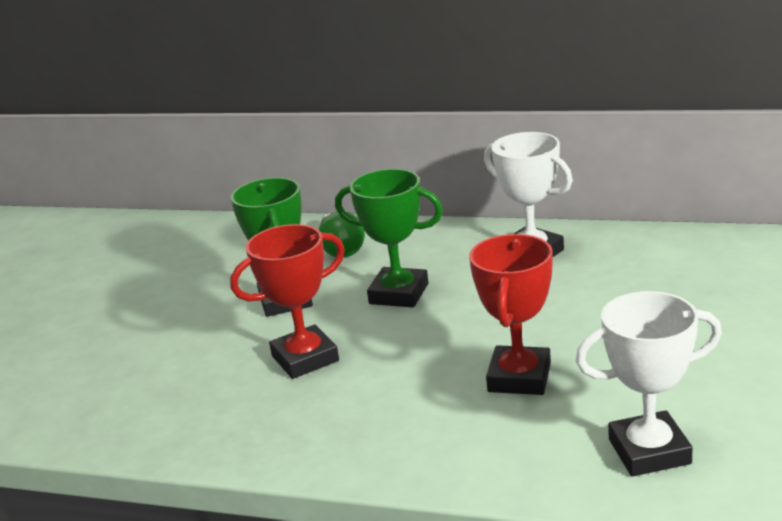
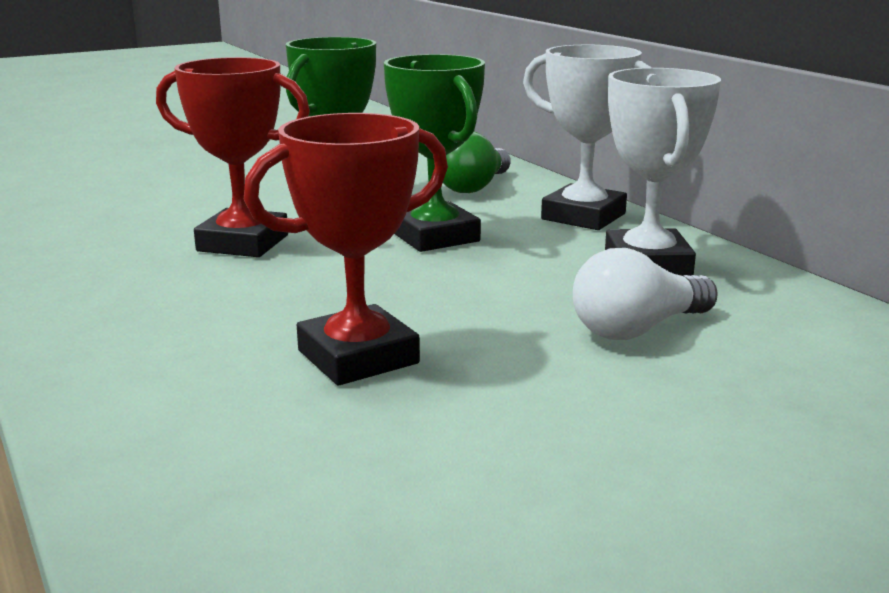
camera: 40 degrees right, 5 degrees down
(595, 291) = (637, 329): none -> white light bulb
(649, 451) = (289, 520): white trophy -> white trophy (583, 216)

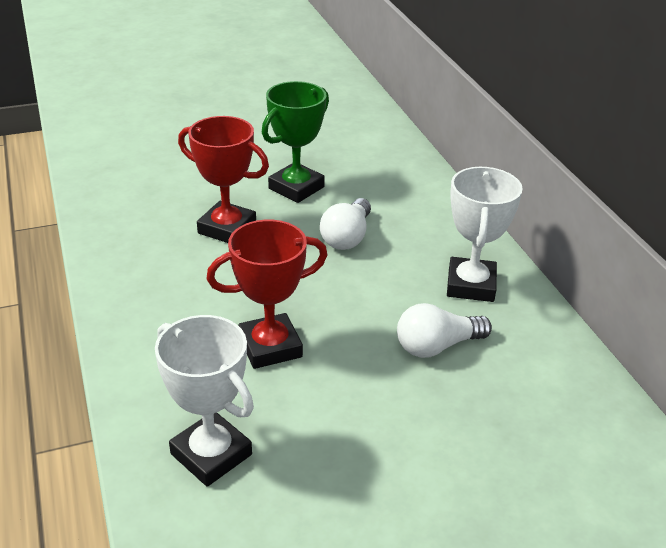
camera: 10 degrees right, 15 degrees up
(435, 236) = (347, 237): green trophy -> white light bulb
(474, 187) = (391, 182): green light bulb -> none
(583, 216) = (451, 227): white trophy -> white trophy (211, 454)

